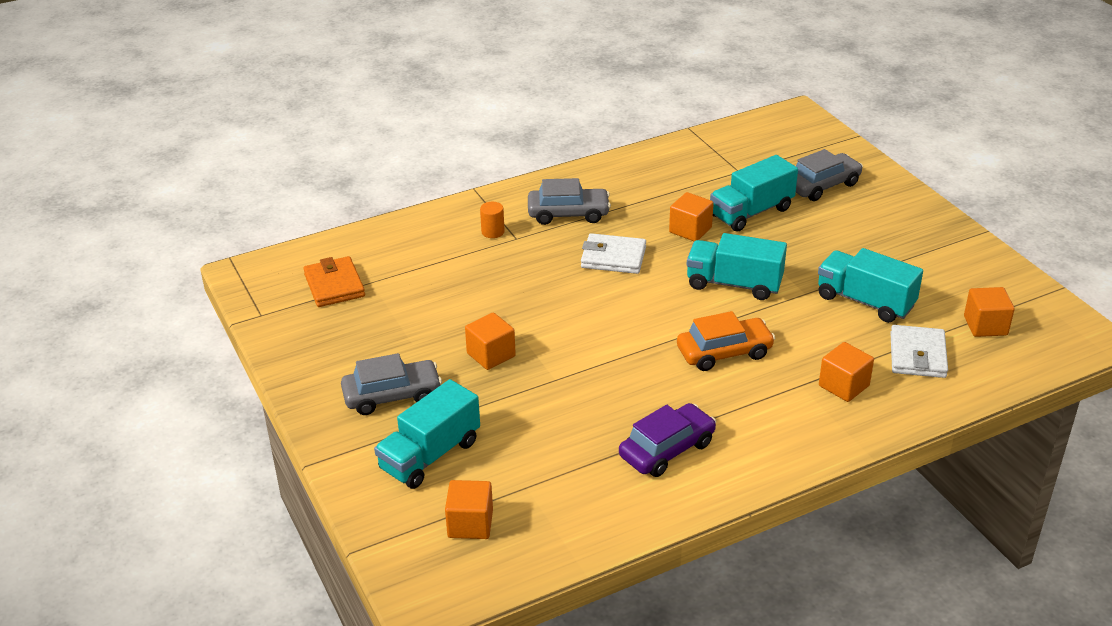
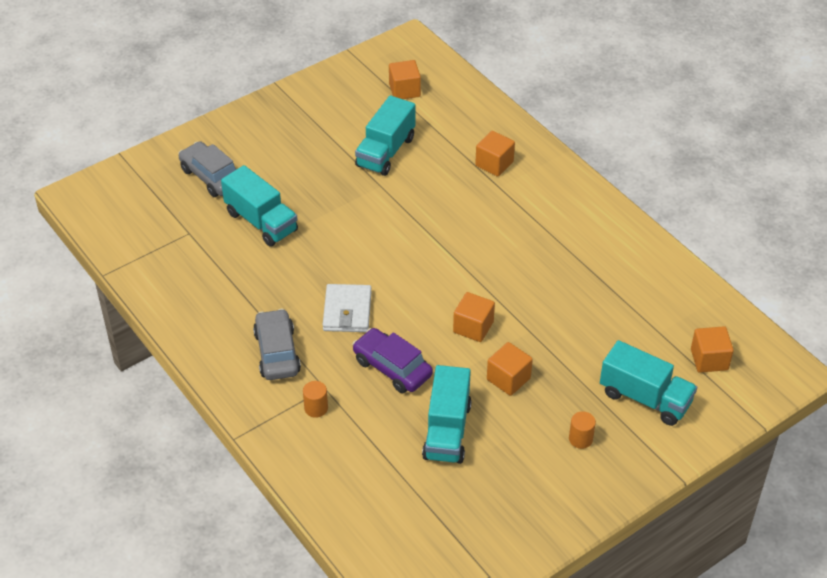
camera: 100 degrees left, 10 degrees up
(334, 285) = (429, 524): orange wallet -> none
(392, 396) = (580, 439): grey car -> orange cylinder
(667, 449) = (593, 256): purple car -> purple car (392, 368)
(690, 230) = (295, 261): orange cube -> orange cube (473, 327)
(724, 352) = (470, 230): orange car -> none
(734, 284) = (375, 228): turquoise truck -> turquoise truck (447, 431)
(917, 355) = (448, 125): white wallet -> none

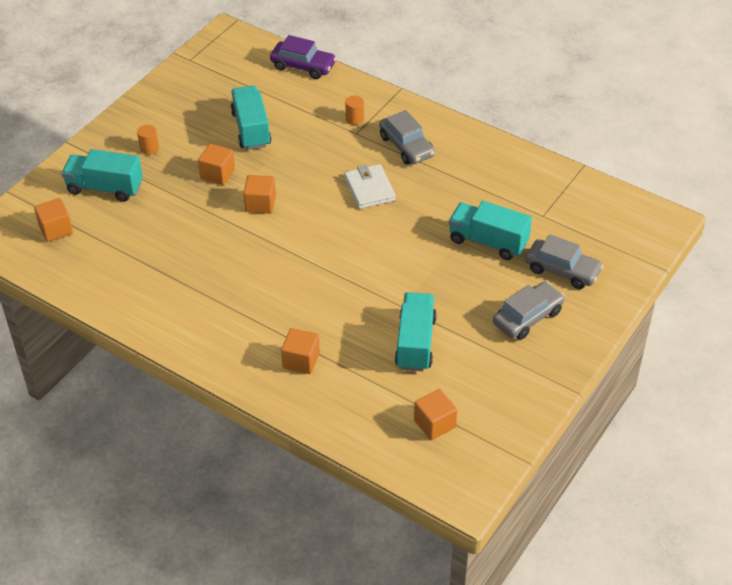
camera: 160 degrees right, 0 degrees up
(273, 146) = (527, 317): none -> grey car
(392, 368) = (312, 159): purple car -> purple car (303, 66)

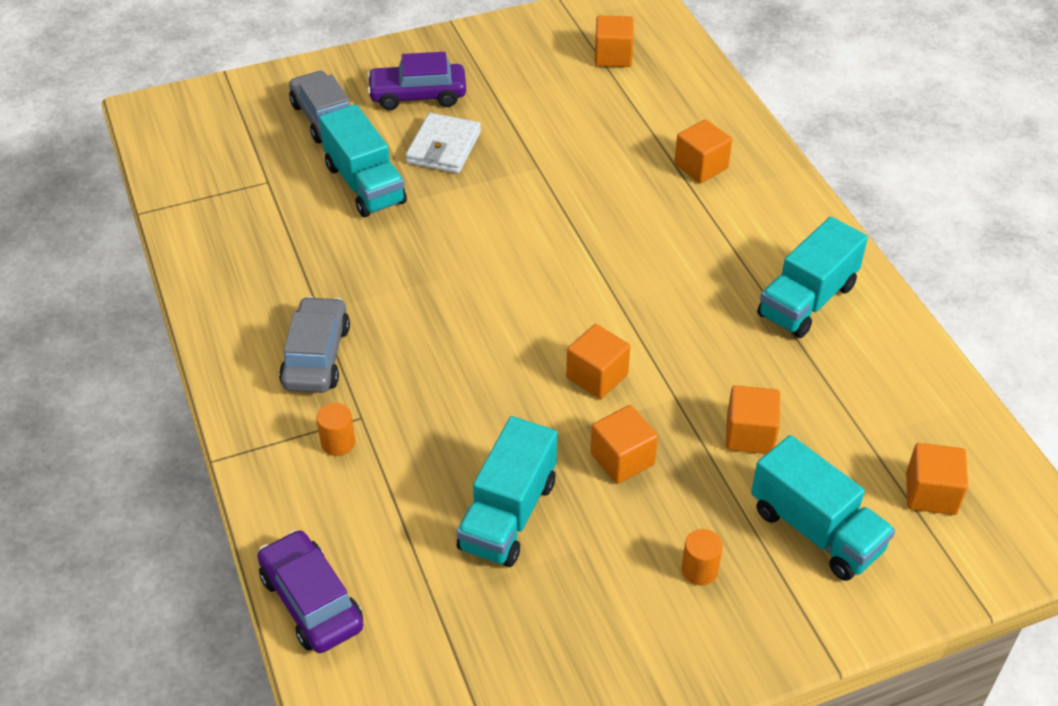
camera: 145 degrees left, 0 degrees up
(162, 214) = (749, 435): none -> orange cube
(369, 189) = (432, 320): white wallet -> white wallet (444, 147)
(415, 343) = (560, 126): turquoise truck -> turquoise truck (807, 300)
(527, 317) = (418, 95): grey car -> purple car

